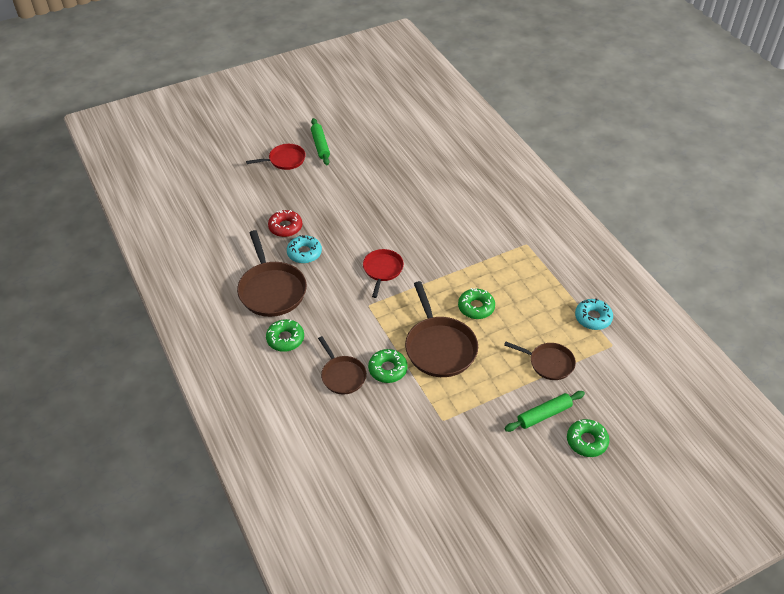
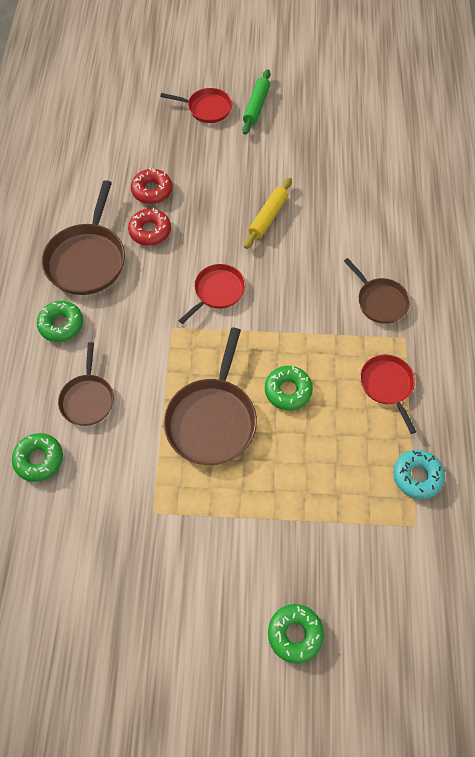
camera: 30 degrees right, 15 degrees up
(304, 253) = (150, 231): turquoise donut -> red donut
(382, 210) = (268, 217): none -> yellow rolling pin
(387, 369) = (138, 417): green donut -> green donut (39, 459)
(536, 275) = (387, 385): none -> red pan
(544, 415) = (269, 570): green rolling pin -> none
(549, 363) = (322, 507): brown pan -> brown pan (380, 301)

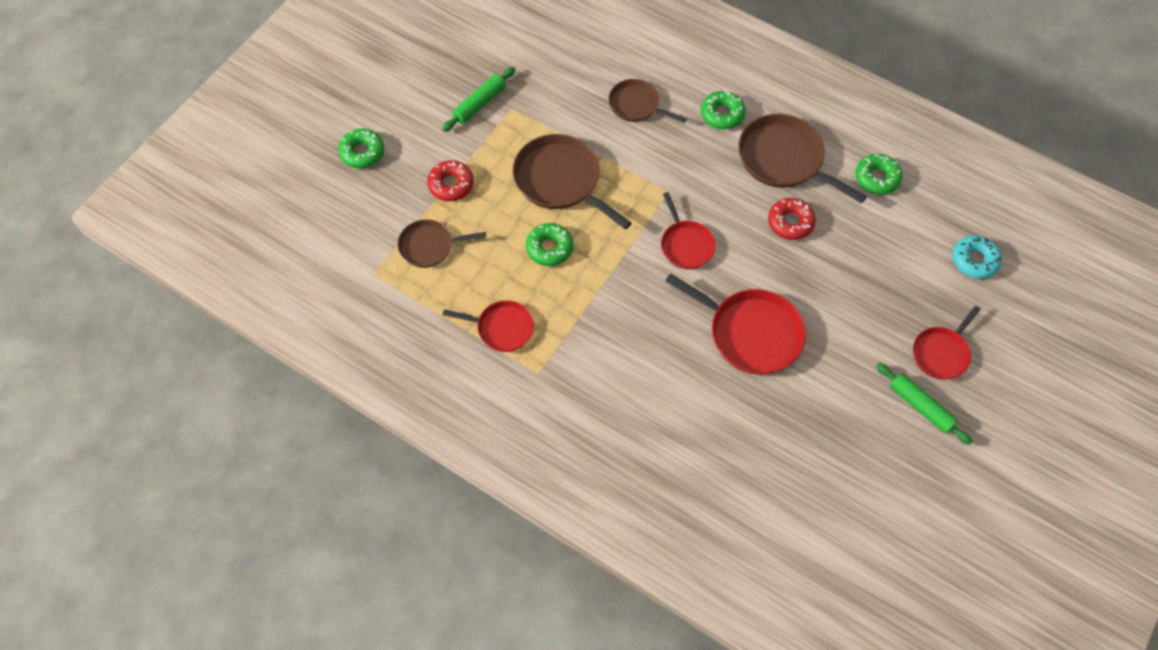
camera: 120 degrees right, 0 degrees up
(39, 459) = (604, 56): green donut -> green donut (877, 178)
(152, 190) = (843, 246): red donut -> red donut (451, 184)
(164, 548) = (480, 103): none -> green rolling pin
(268, 217) = (750, 333): yellow rolling pin -> red pan
(380, 301) = (590, 376): brown pan -> brown pan (429, 246)
(417, 476) = (409, 300): turquoise donut -> turquoise donut (974, 260)

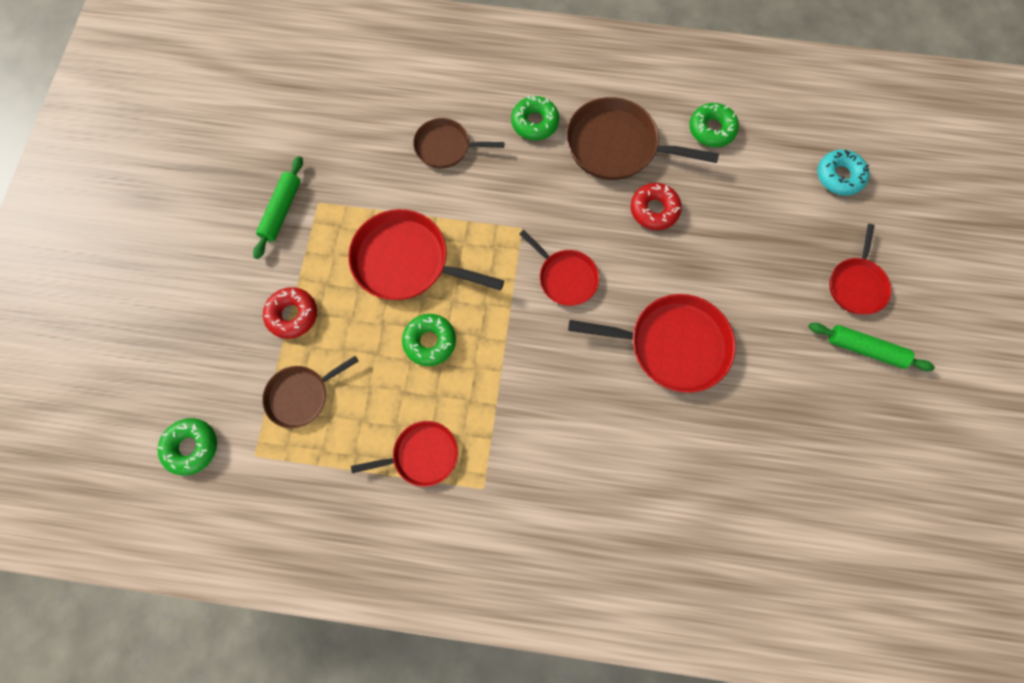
camera: 25 degrees left, 10 degrees up
(362, 152) = (178, 319): green donut -> green donut (192, 447)
(560, 180) = (406, 261): brown pan -> red pan

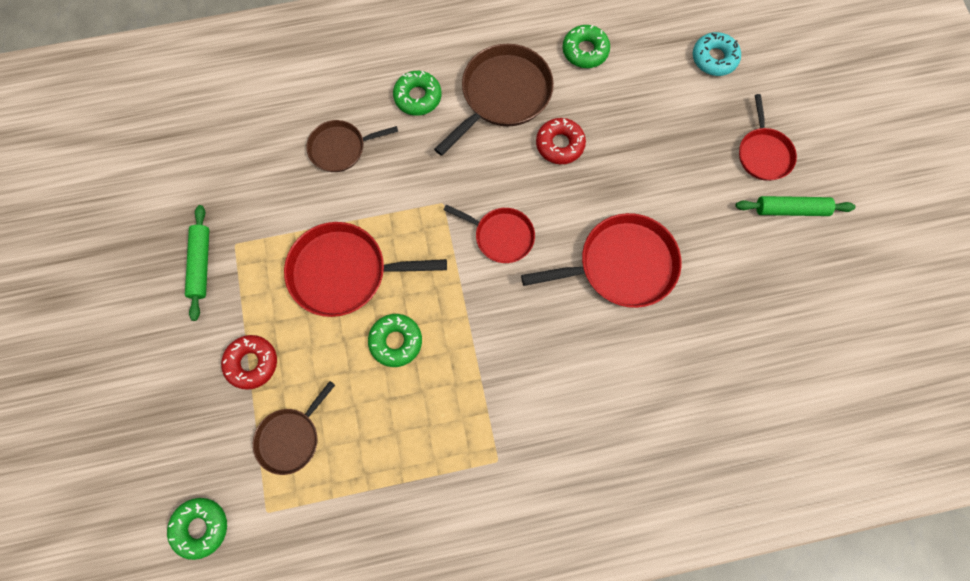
camera: 20 degrees left, 0 degrees up
(422, 455) = (429, 451): red pan -> none
(616, 146) = (503, 95): brown pan -> brown pan turned 135 degrees clockwise

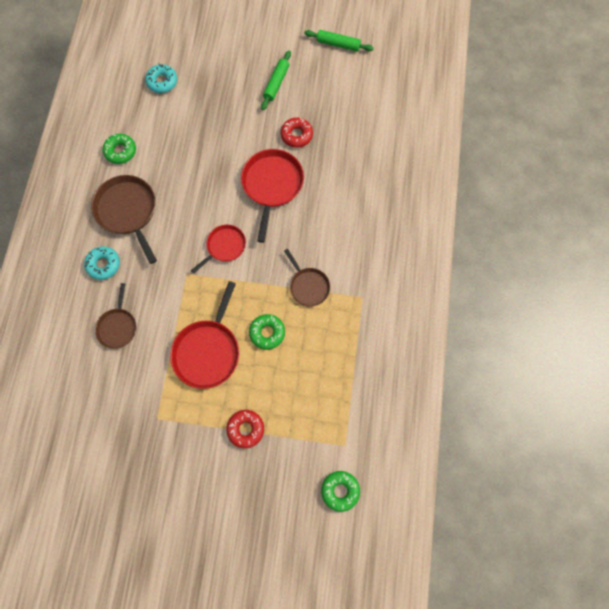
camera: 70 degrees left, 0 degrees up
(201, 264) = (162, 446): green rolling pin -> green rolling pin (338, 44)
(290, 438) = (304, 417): brown pan -> brown pan (308, 286)
(418, 97) = (103, 264): green donut -> turquoise donut
(560, 144) = (178, 190): red donut -> red donut (296, 135)
(763, 154) = (236, 82): red pan -> none

